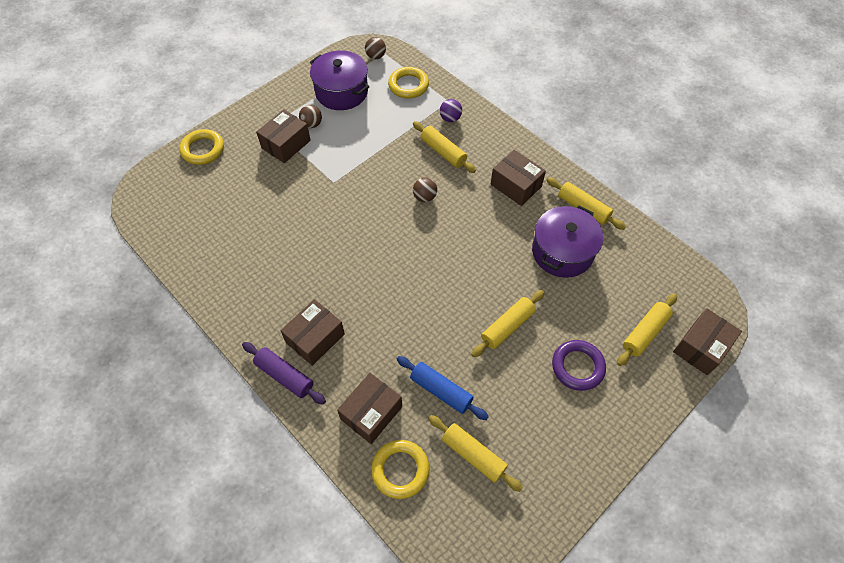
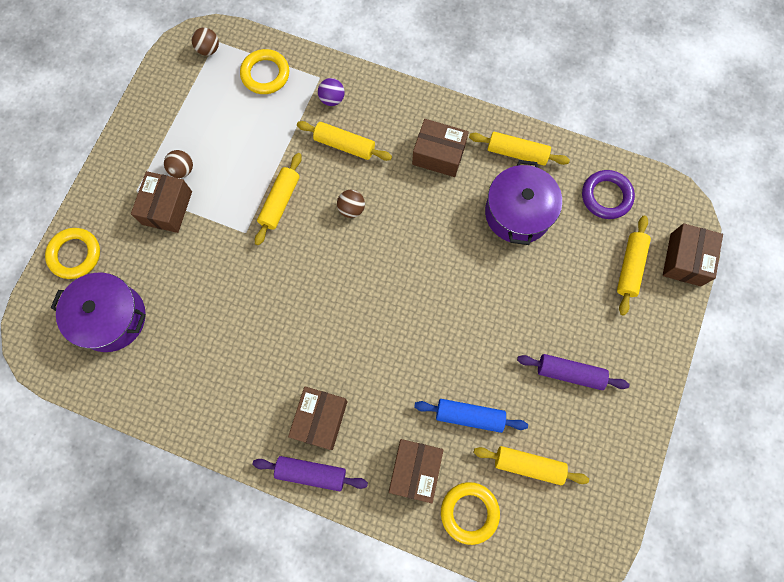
camera: 25 degrees left, 15 degrees up
(341, 92) = (194, 113): purple pot -> purple pot (111, 318)
(507, 327) = (501, 320): yellow rolling pin -> yellow rolling pin (280, 202)
(548, 395) = (570, 373): none -> purple rolling pin
(577, 367) = (584, 331): purple ring -> purple ring (606, 196)

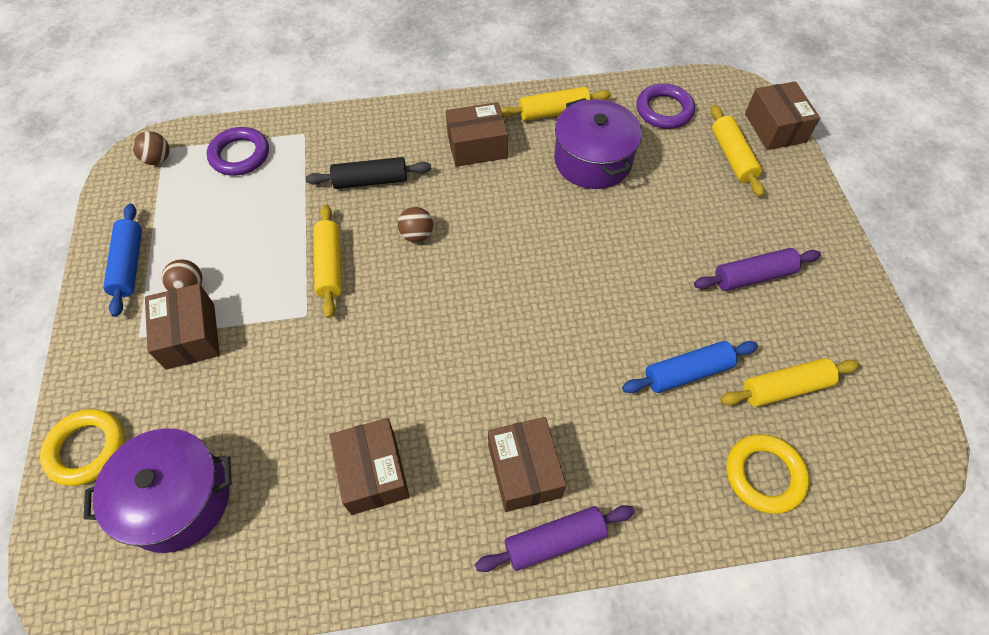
camera: 30 degrees left, 15 degrees down
(153, 131) = (129, 265): none -> blue rolling pin
(265, 74) = (240, 155): yellow ring -> purple ring
(332, 99) = (330, 146): purple ball -> none
(344, 145) = (370, 181): yellow rolling pin -> black rolling pin
(415, 470) = (671, 464): brown box -> brown box (373, 473)

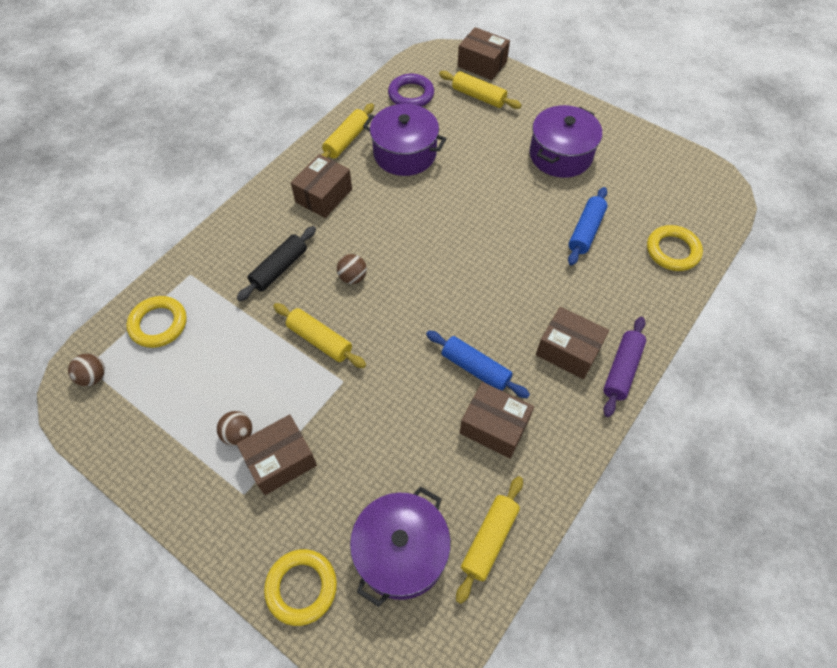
camera: 45 degrees left, 0 degrees up
(129, 265) = (171, 459): blue rolling pin -> blue rolling pin (475, 368)
(190, 336) = (280, 460): brown box -> brown box turned 60 degrees counterclockwise
(240, 155) = (158, 324): purple ring -> yellow ring
(753, 276) = (560, 155): purple rolling pin -> purple pot
(785, 388) = (636, 201): yellow rolling pin -> yellow rolling pin (489, 540)

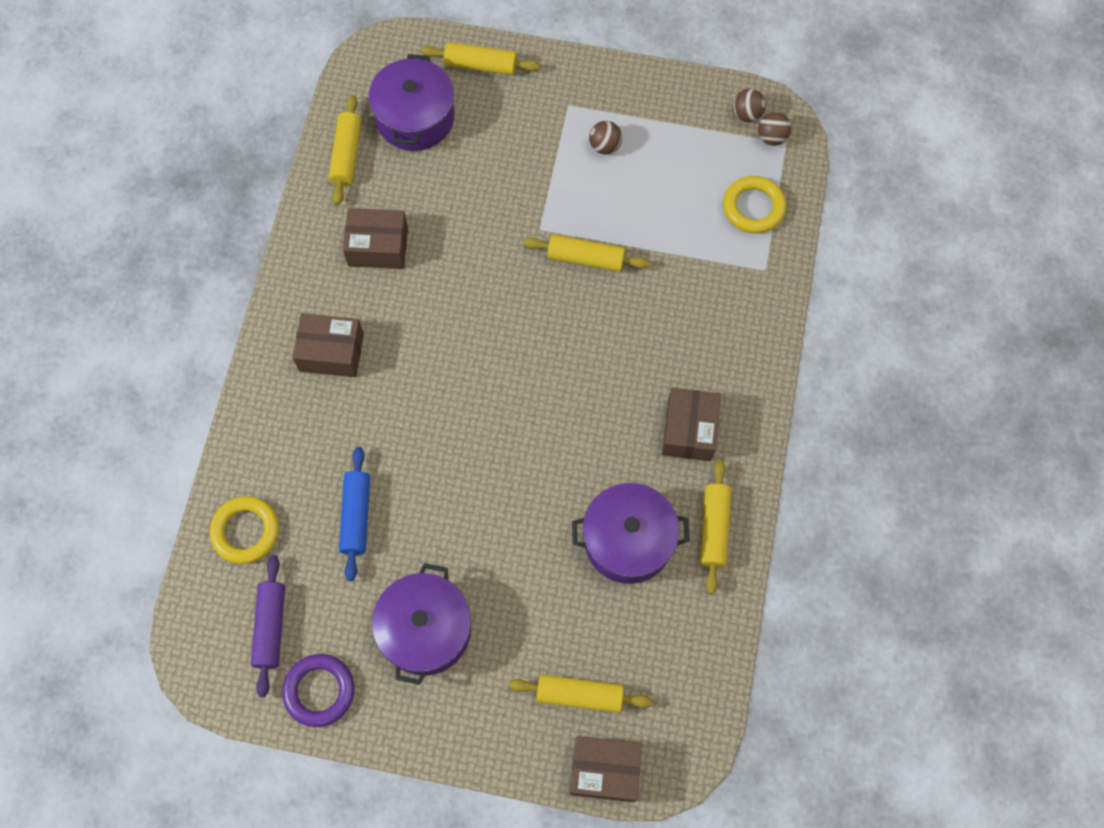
camera: 155 degrees right, 10 degrees up
(279, 268) = (677, 316): black rolling pin -> none
(280, 460) = (554, 141): brown box -> none
(301, 587) = (481, 65): yellow ring -> yellow rolling pin
(353, 277) = (593, 339): brown ball -> brown ball (746, 114)
(411, 94) = (675, 654): purple ring -> purple ring (319, 691)
(475, 368) = (418, 294): blue rolling pin -> none
(621, 370) = (271, 354): purple rolling pin -> purple rolling pin (271, 627)

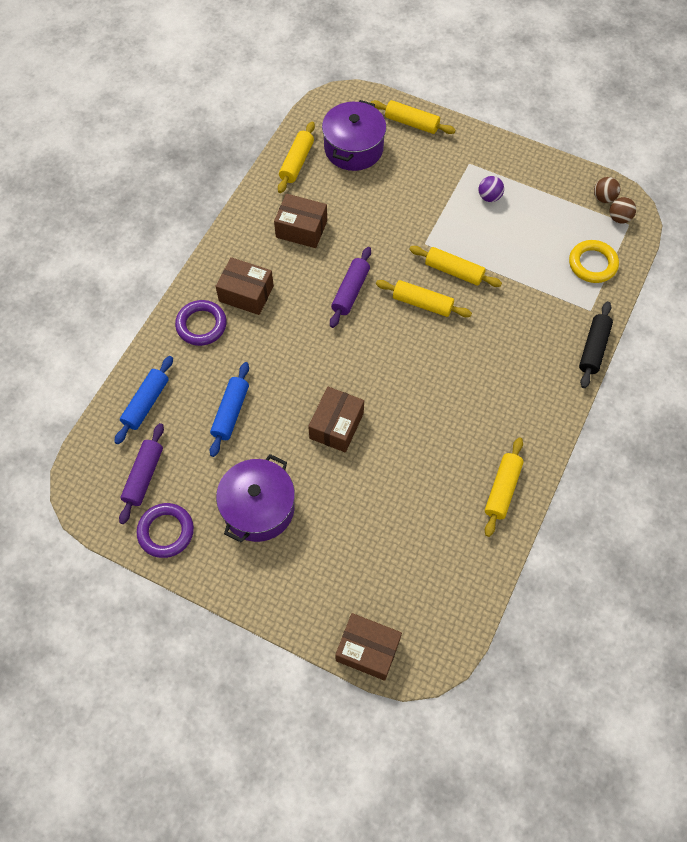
camera: 15 degrees right, 5 degrees down
(246, 531) = (146, 403): yellow ring -> blue rolling pin
(286, 409) = (201, 325): none -> purple ring
(463, 317) = (350, 291): none -> purple rolling pin
(579, 695) = (363, 587): yellow rolling pin -> yellow rolling pin (422, 303)
(605, 146) = (489, 197): brown ball -> purple ball
(628, 540) = (432, 481): purple pot -> none
(689, 430) = (501, 412): brown box -> brown box (336, 425)
(780, 319) = (593, 348): none -> black rolling pin

